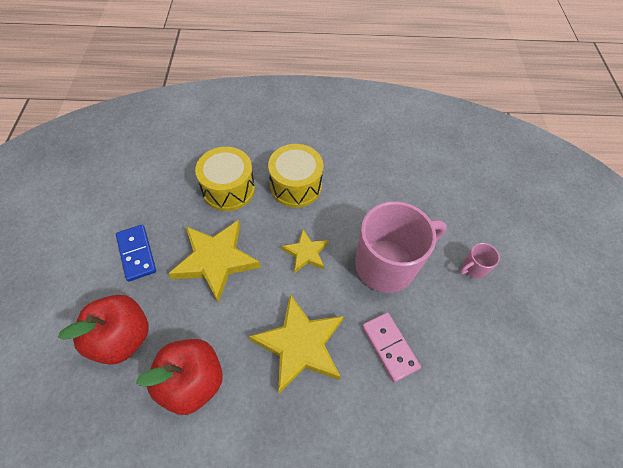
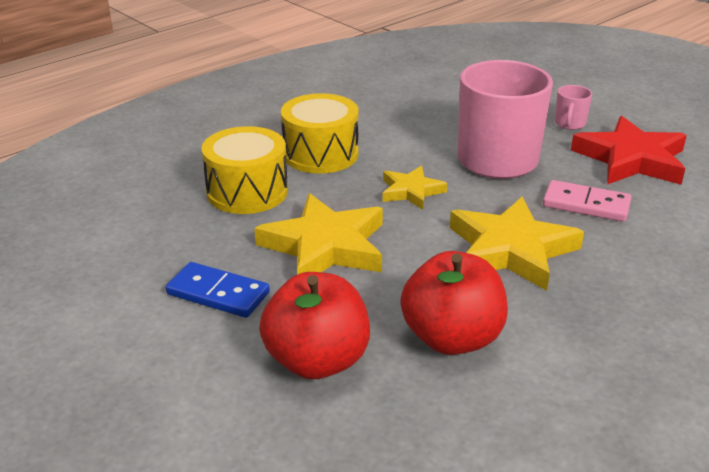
camera: 40 degrees left, 25 degrees down
(472, 332) = (631, 159): none -> red star

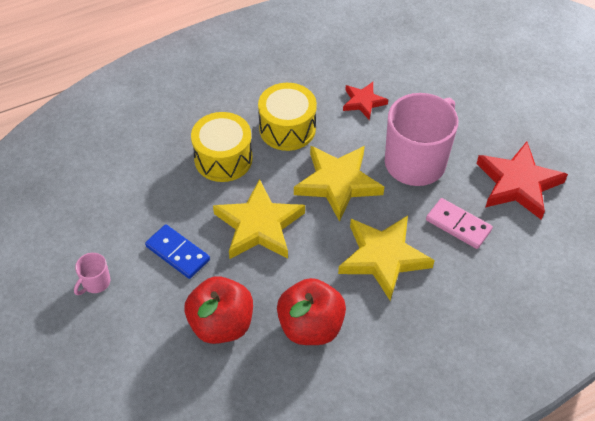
camera: 15 degrees right, 20 degrees up
(404, 120) = (363, 102): none -> red star
(411, 191) = (338, 183): yellow star -> yellow star, size x1.80
(569, 124) = (491, 132): pink mug -> pink mug (95, 282)

